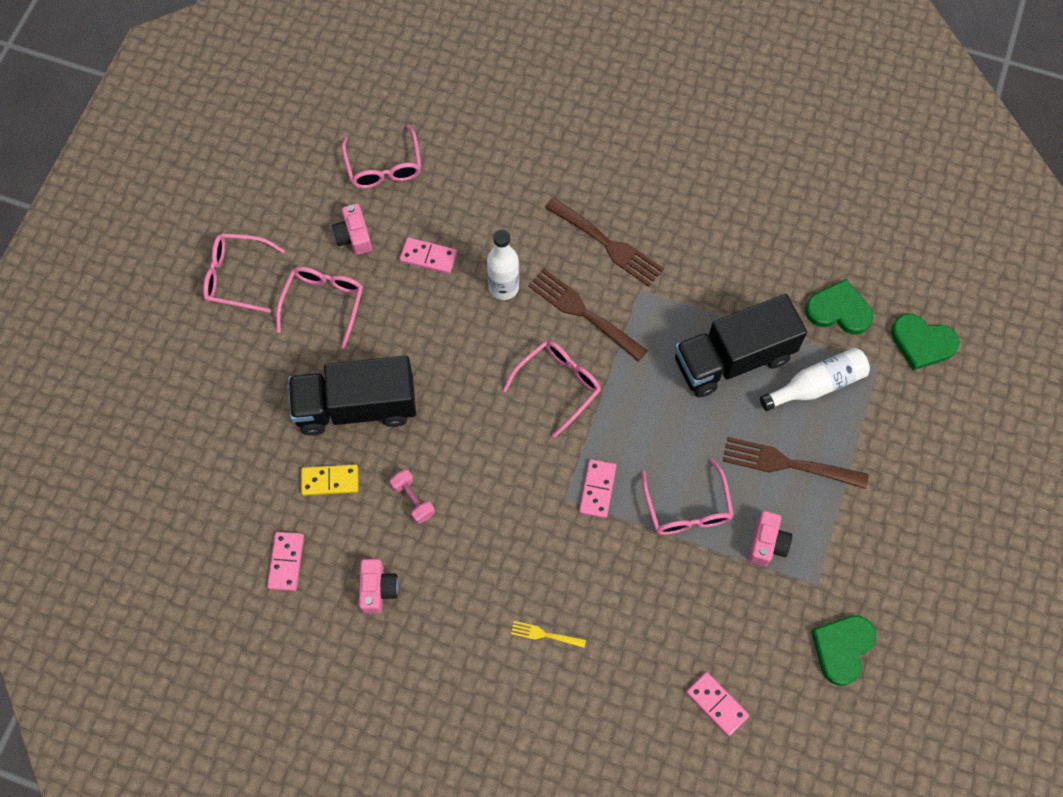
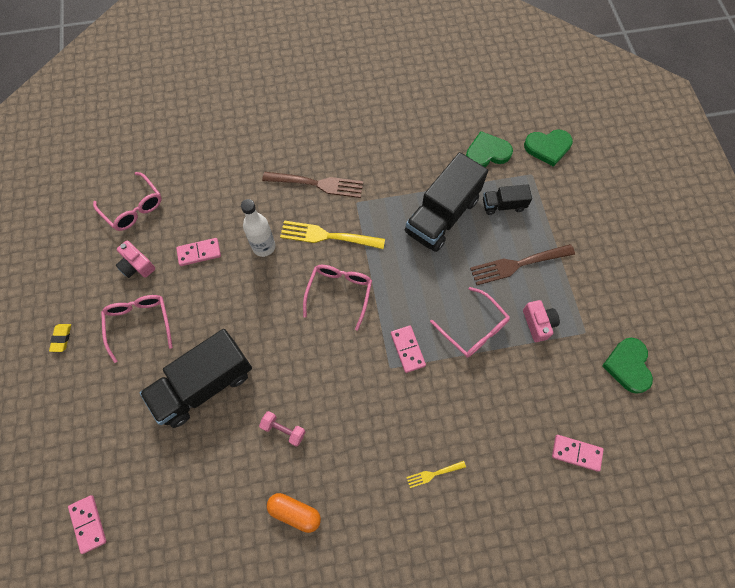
camera: 30 degrees left, 0 degrees up
(236, 276) = (61, 338): pink glasses -> yellow eraser
(286, 562) = (213, 533): pink domino -> pink domino (88, 524)
(330, 481) = (214, 451): yellow domino -> none
(378, 589) = (295, 512): pink camera -> orange capsule
(583, 312) = (327, 236): brown fork -> yellow fork
(817, 385) = (503, 205): white bottle -> black truck

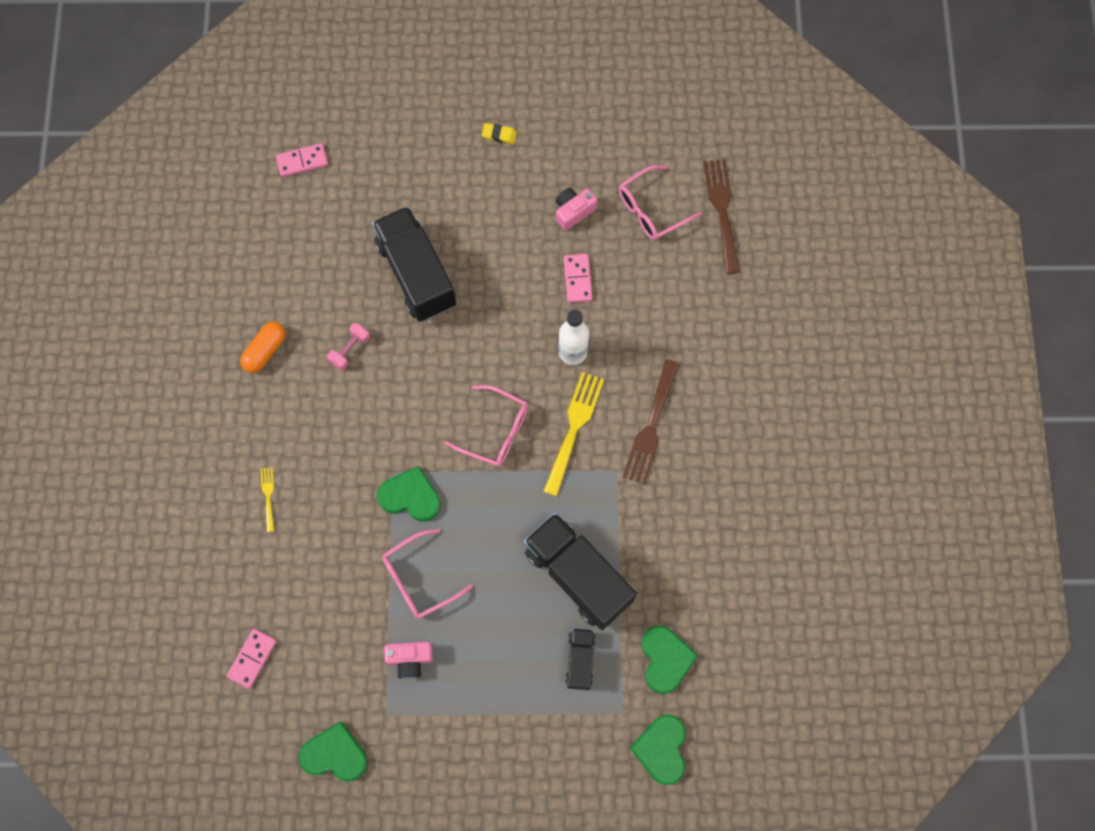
camera: 100 degrees right, 5 degrees up
(139, 323) = (501, 212): pink glasses -> none
(407, 349) = (410, 496): pink domino -> green heart
(518, 264) = (492, 656): brown fork -> brown fork (722, 211)

